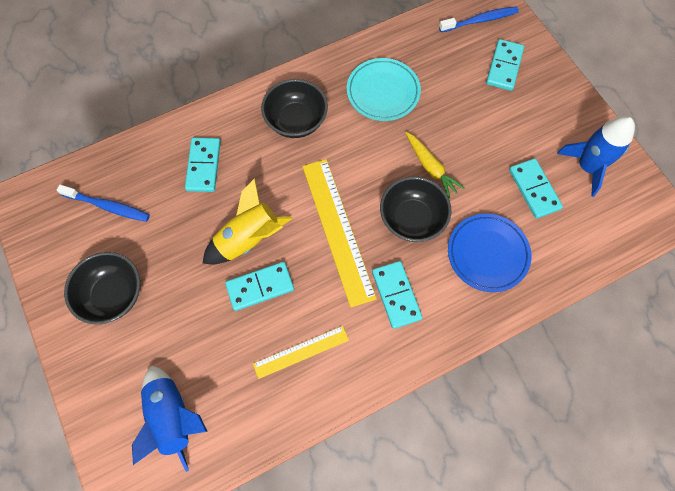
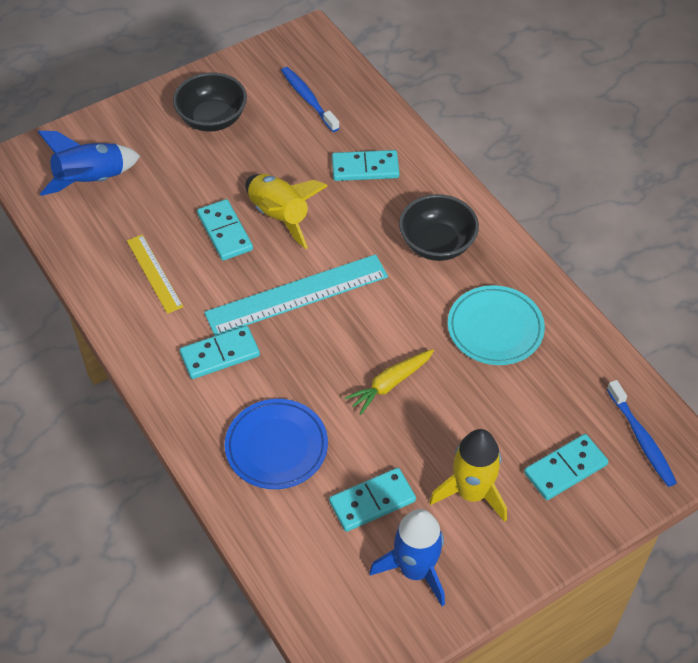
camera: 85 degrees right, 15 degrees down
(108, 206) = (308, 99): blue toothbrush -> blue toothbrush turned 135 degrees clockwise
(338, 230) = (297, 295): yellow ruler -> turquoise ruler
(412, 219) = (317, 366): black bowl -> none
(504, 66) = (565, 469): turquoise domino -> turquoise domino turned 45 degrees counterclockwise
(524, 125) = (471, 493): none -> yellow rocket

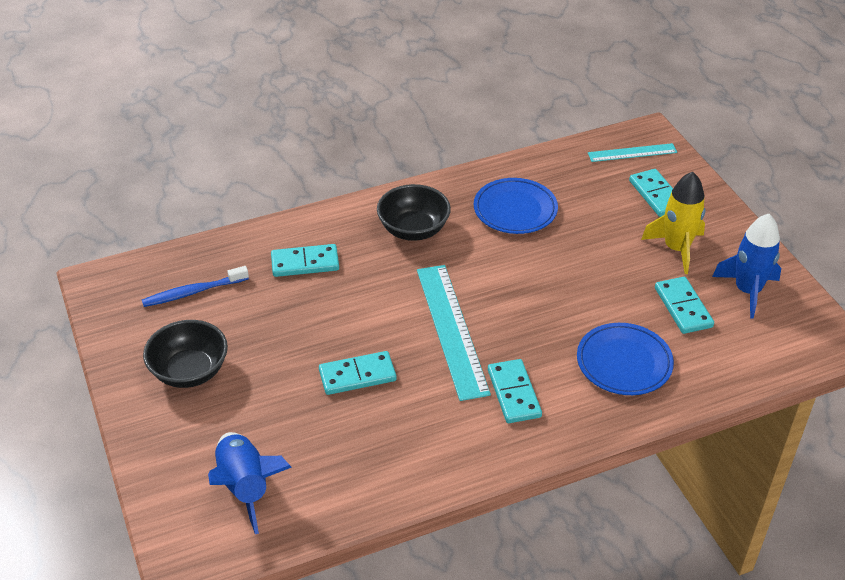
camera: 80 degrees left, 10 degrees down
(154, 273) = (398, 438): yellow ruler -> none
(279, 216) = (349, 331): yellow rocket -> none
(365, 168) = (305, 263): turquoise domino -> turquoise domino turned 75 degrees clockwise
(390, 384) = (564, 280): yellow carrot -> none
(495, 328) = (515, 210): turquoise plate -> blue plate
(641, 439) = (632, 153): blue toothbrush -> turquoise ruler

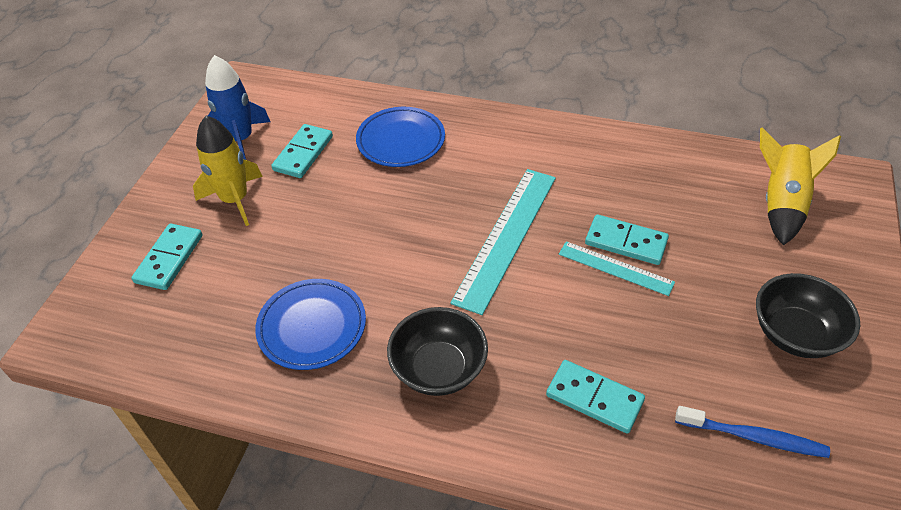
camera: 140 degrees left, 5 degrees up
(245, 487) = (781, 204): blue rocket -> yellow rocket
(513, 393) = (507, 163): turquoise domino -> none
(632, 153) = (111, 323): turquoise ruler -> turquoise ruler (615, 268)

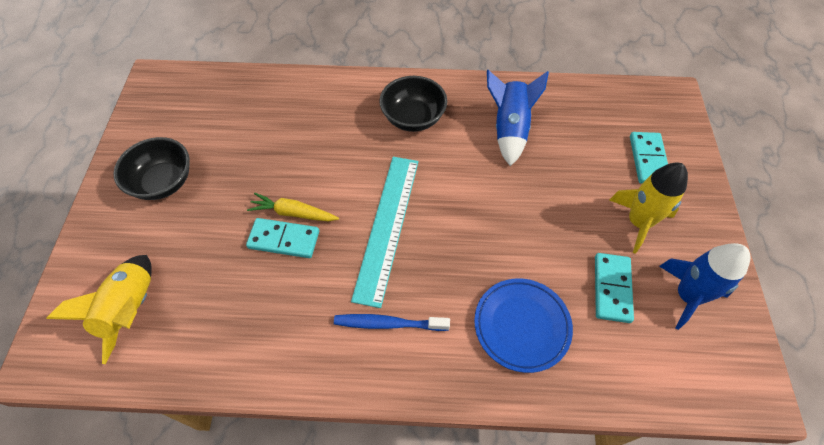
camera: 165 degrees right, 10 degrees up
(312, 327) = (509, 129): blue plate -> blue rocket
(594, 398) = (309, 118): turquoise domino -> none
(615, 268) = (293, 213): turquoise ruler -> yellow carrot
(753, 437) = (212, 113): blue toothbrush -> blue toothbrush (388, 324)

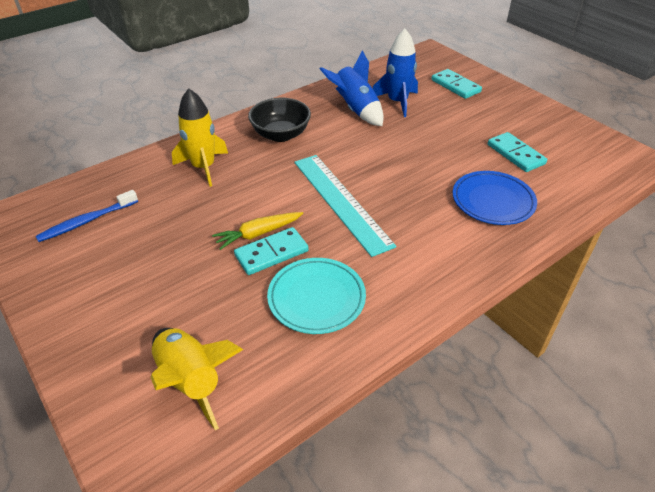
camera: 40 degrees left, 15 degrees down
(163, 182) = (108, 280): black bowl -> none
(272, 308) = (316, 298): none -> turquoise plate
(388, 324) = (412, 252): blue toothbrush -> blue toothbrush (87, 221)
(638, 222) = (488, 117): yellow rocket -> yellow rocket (203, 167)
(687, 296) = (555, 135): blue rocket -> blue rocket (397, 102)

